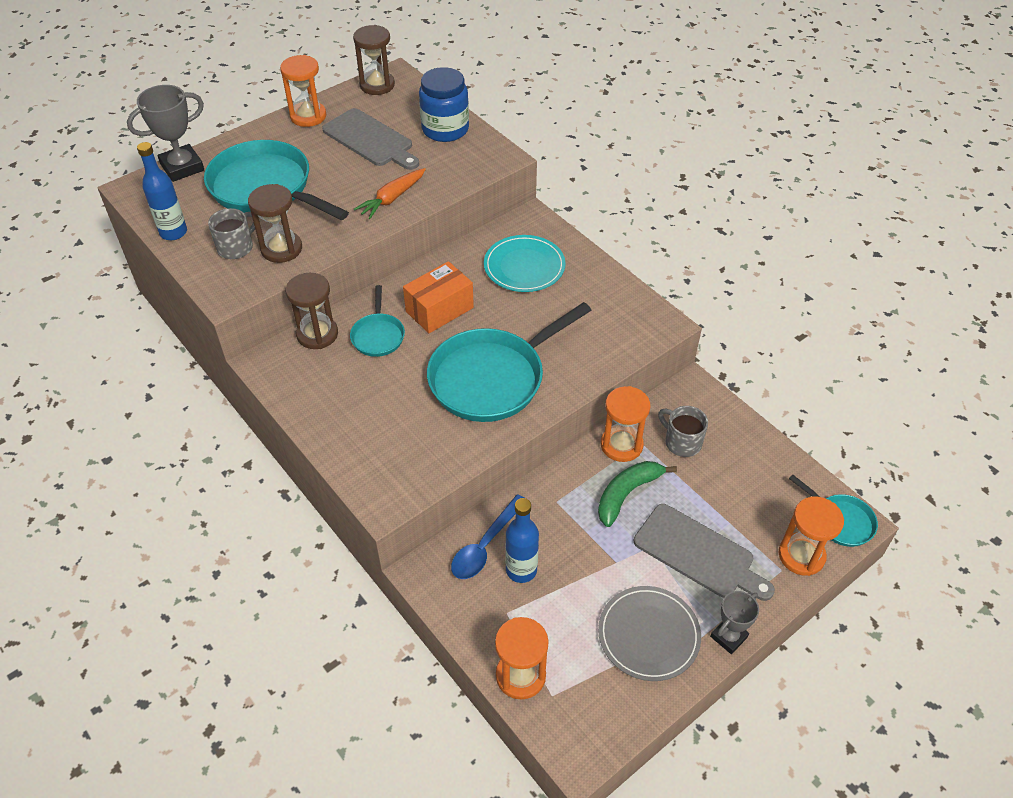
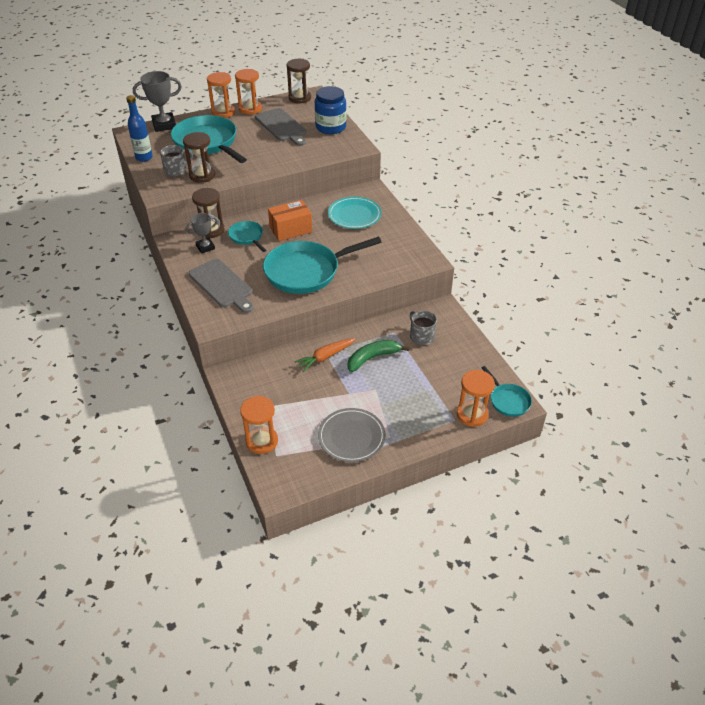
camera: 15 degrees right, 5 degrees down
(378, 335) = (247, 237): turquoise pan -> turquoise pan turned 135 degrees clockwise
(392, 198) = (280, 159): orange carrot -> orange carrot (325, 357)
(485, 545) = (271, 368): blue spoon -> none
(521, 570) = (287, 385): blue bottle -> none
(621, 445) = (381, 330): orange hourglass -> orange hourglass (223, 112)
(698, 554) = (404, 399): grey cutting board -> grey cutting board (222, 285)
(728, 637) = (402, 449): grey trophy -> grey trophy (205, 247)

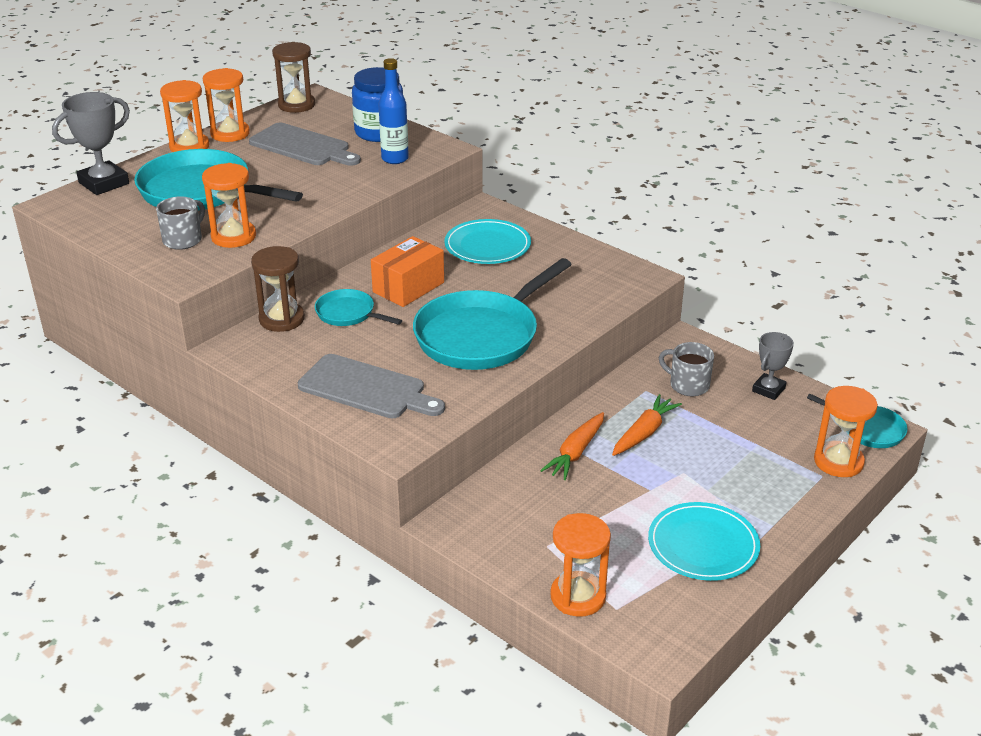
camera: 25 degrees left, 10 degrees down
(144, 157) = (110, 234): blue bottle -> blue bottle (395, 159)
(202, 175) = (233, 237): brown hourglass -> orange hourglass
(205, 247) = (293, 345): grey trophy -> grey trophy (768, 389)
(351, 437) = (703, 545): grey plate -> turquoise plate
(372, 358) = (644, 433): green banana -> orange carrot

